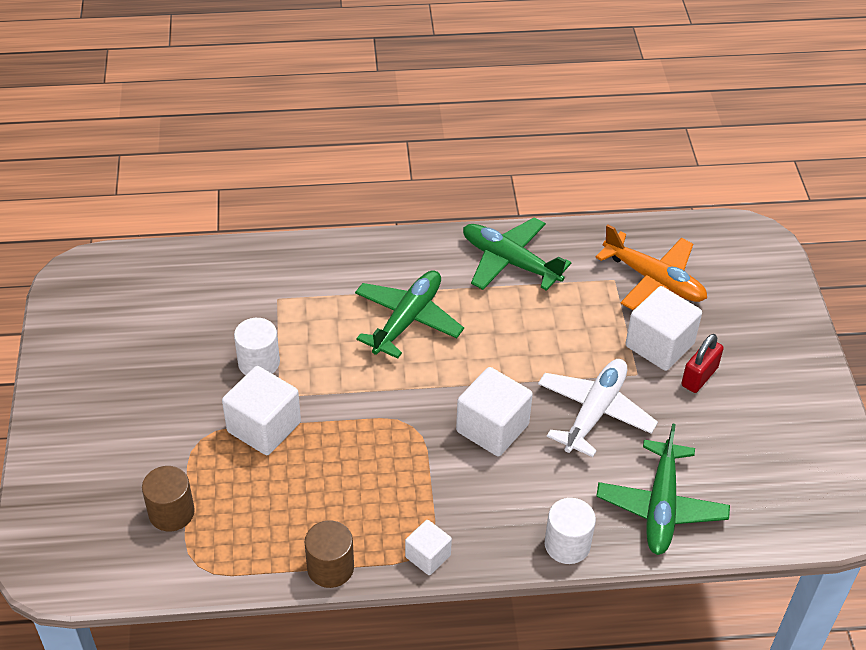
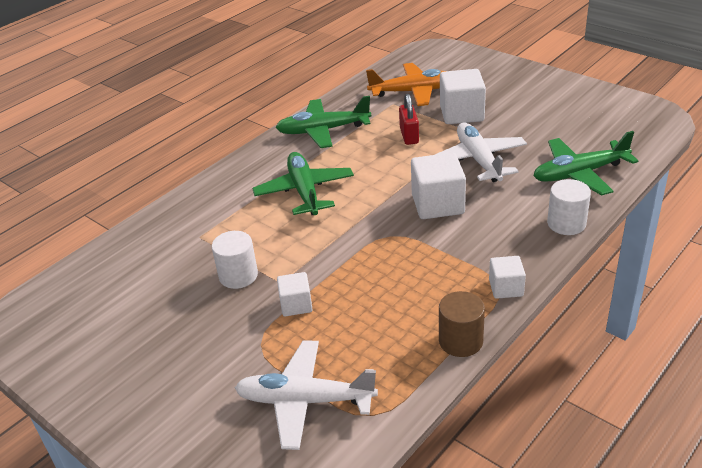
camera: 40 degrees left, 10 degrees down
(171, 512) = (305, 401): brown cylinder -> white plane
(264, 427) = (296, 305): white cube -> white cube, size x0.57
(661, 506) = (579, 174): green plane -> green plane turned 105 degrees clockwise
(699, 377) = (502, 113): red padlock -> red padlock (409, 136)

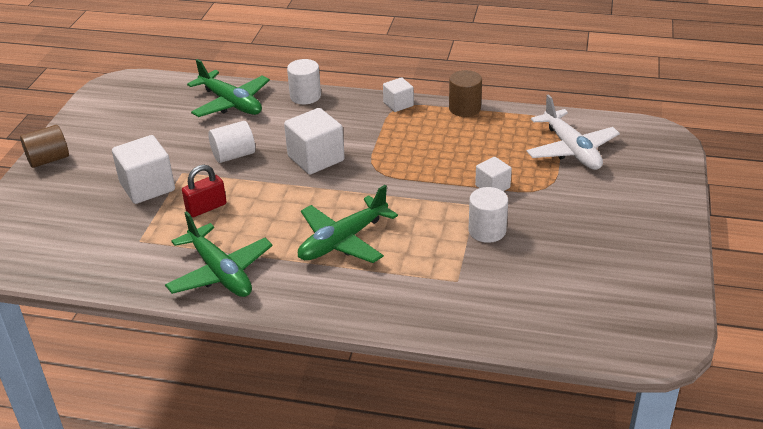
camera: 120 degrees left, 0 degrees up
(413, 92) = (106, 233): orange plane -> none
(478, 160) = (233, 155): white plane -> white cylinder
(537, 76) = (48, 159): none -> brown cylinder

